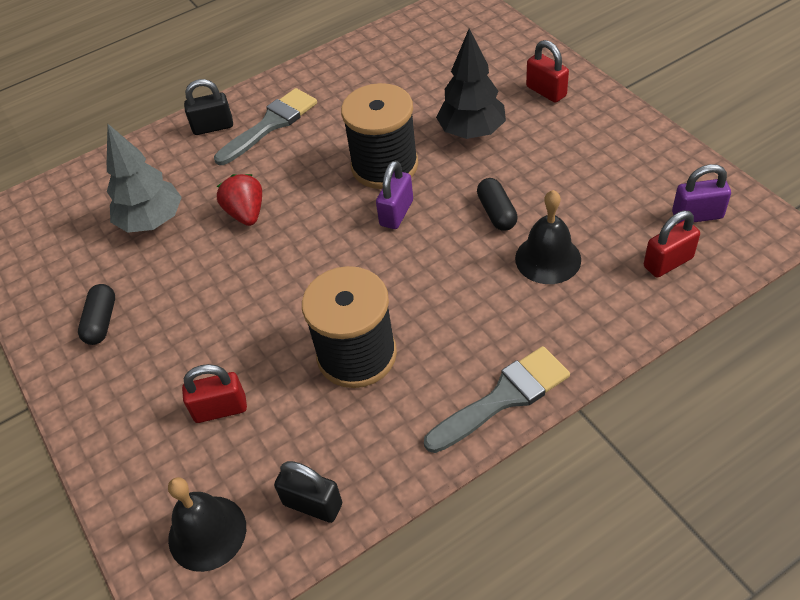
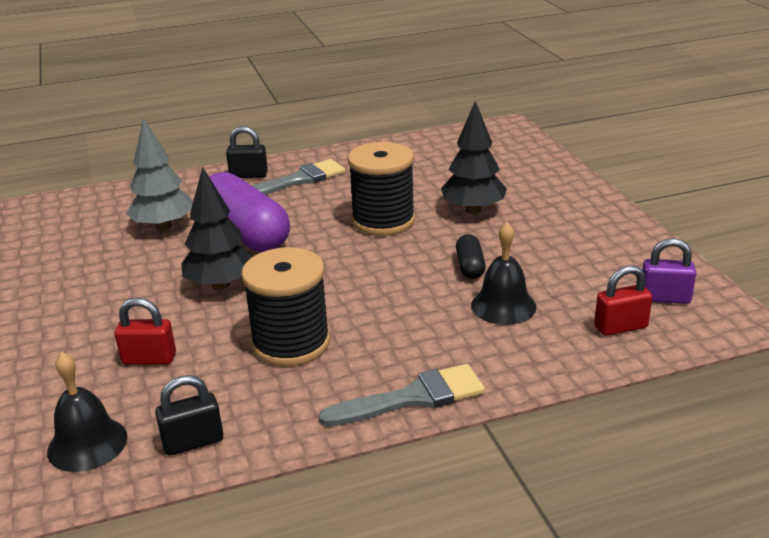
camera: 10 degrees right, 20 degrees down
(101, 322) = (83, 283): black capsule -> none
(246, 213) = (245, 233): red strawberry -> purple capsule
(251, 292) = (221, 285): none -> black tree
(312, 504) = (193, 442): black padlock -> black padlock turned 60 degrees counterclockwise
(396, 213) = (378, 253): purple padlock -> none
(546, 91) = (555, 193): red padlock -> none

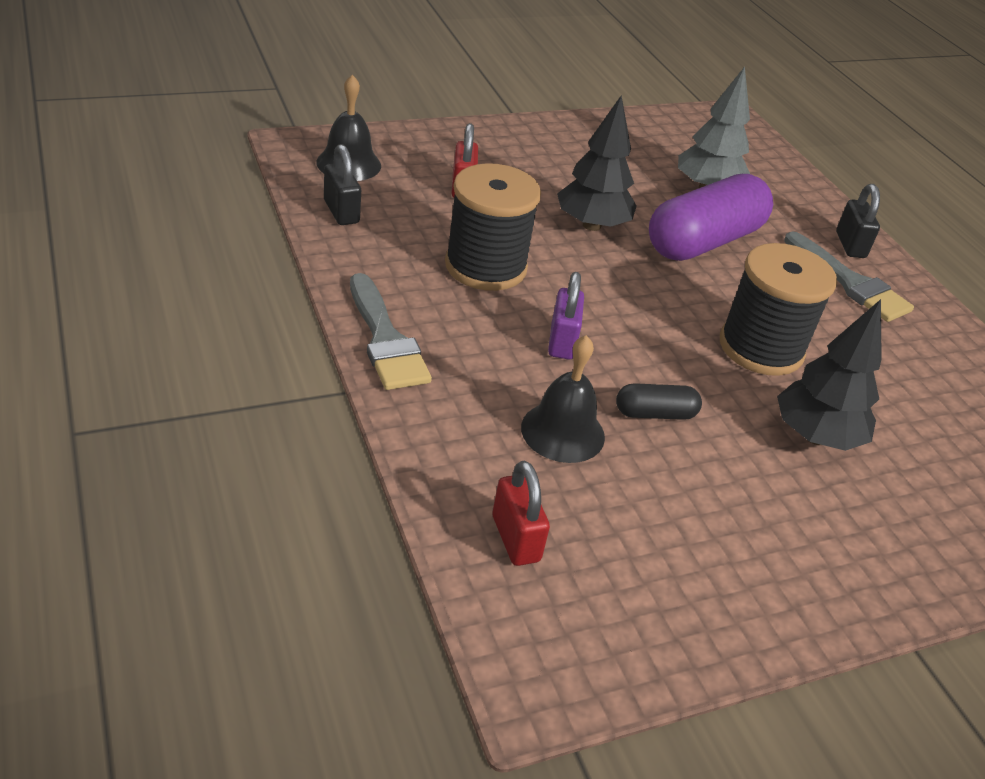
camera: 80 degrees right, 10 degrees up
(664, 298) = (592, 608): purple padlock -> purple padlock (562, 342)

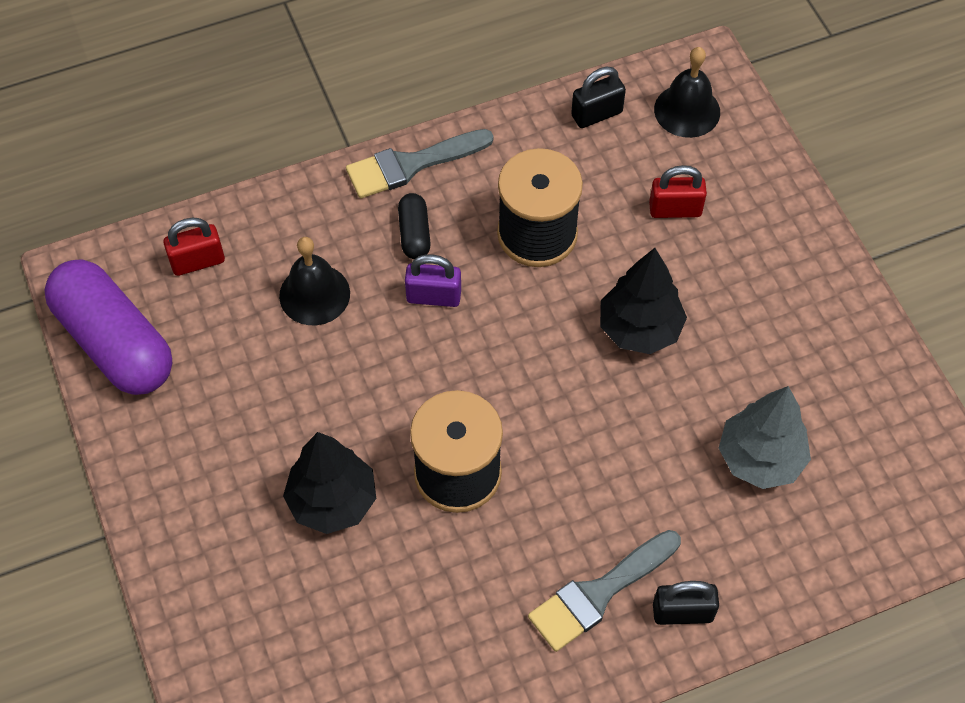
camera: 95 degrees right, 20 degrees up
(655, 414) = (346, 366): black capsule -> black capsule (414, 234)
(703, 241) = (640, 441): purple capsule -> purple capsule (115, 342)

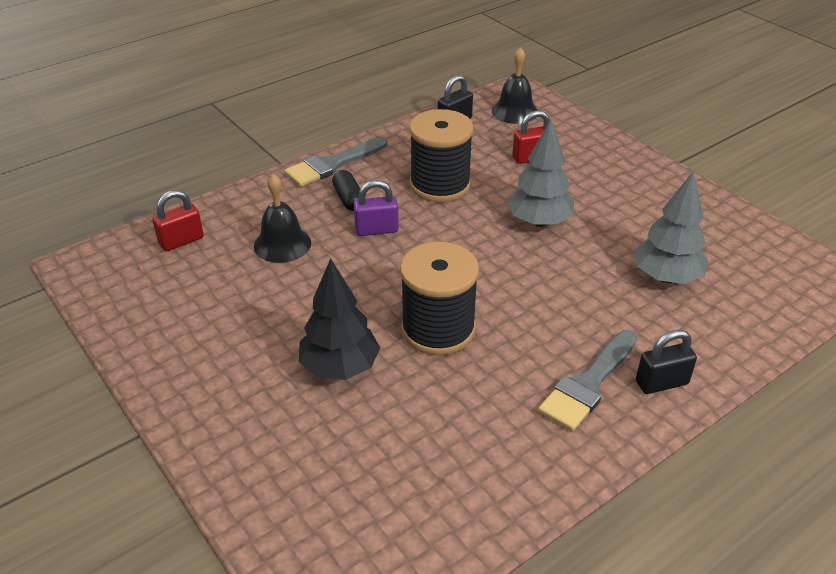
camera: 15 degrees left, 20 degrees down
(115, 342) = (121, 300): purple capsule -> none
(640, 329) = (539, 222): black tree -> grey tree

